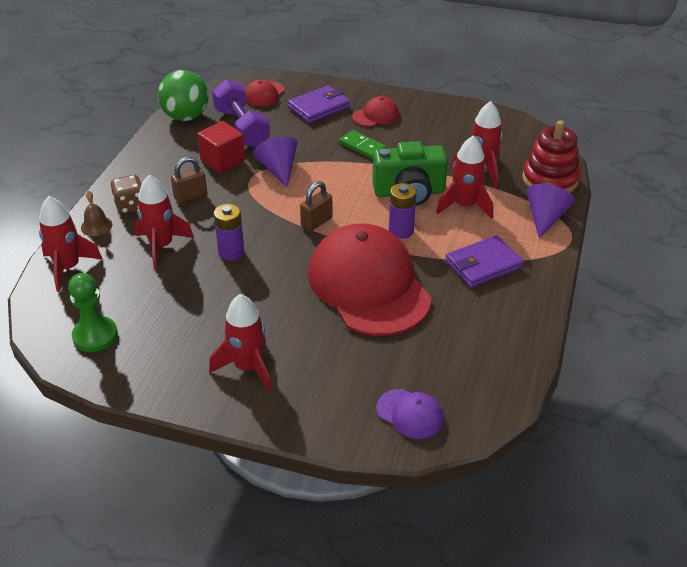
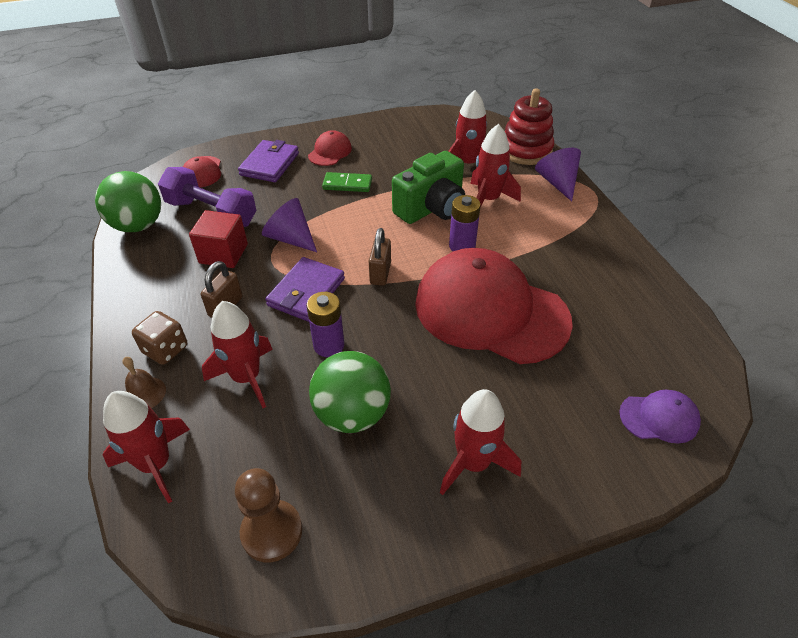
camera: 35 degrees left, 5 degrees up
(95, 336) = (272, 532): green pawn -> brown pawn
(203, 300) = (352, 414): none -> green ball
(483, 264) = (558, 244): purple wallet -> purple wallet (306, 292)

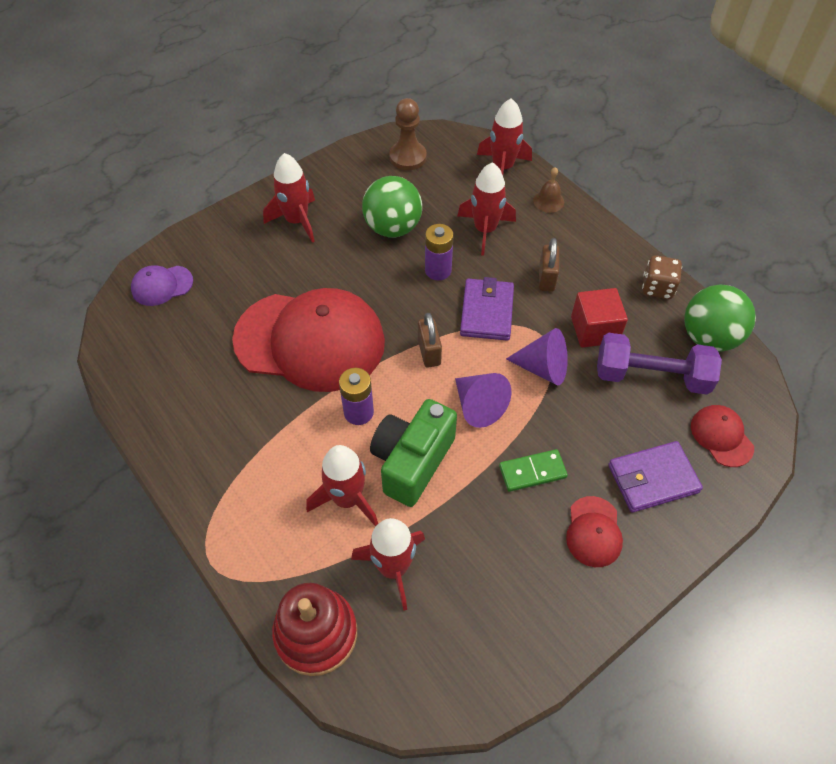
camera: 160 degrees right, 10 degrees up
(165, 349) = (563, 232): brown dice -> brown dice (657, 288)
(270, 164) = (653, 478): purple wallet -> purple wallet turned 75 degrees clockwise
(557, 183) = (261, 565): purple cone -> purple cone (478, 406)

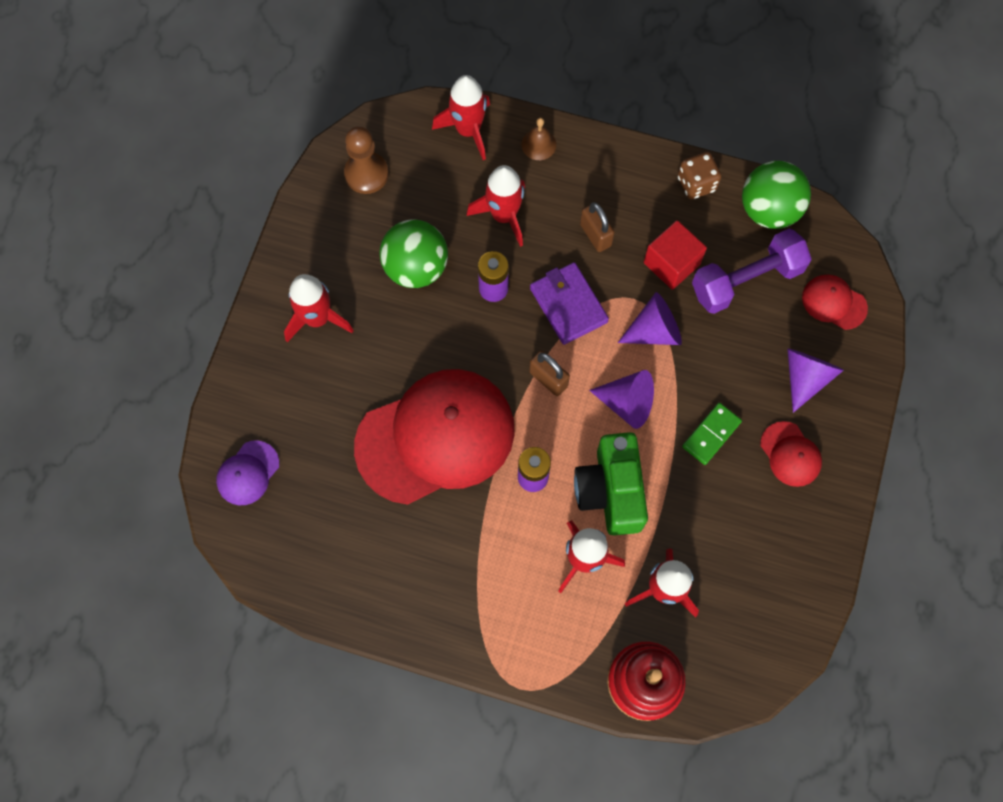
camera: 35 degrees left, 15 degrees up
(653, 478) = (805, 377): purple wallet -> purple cone

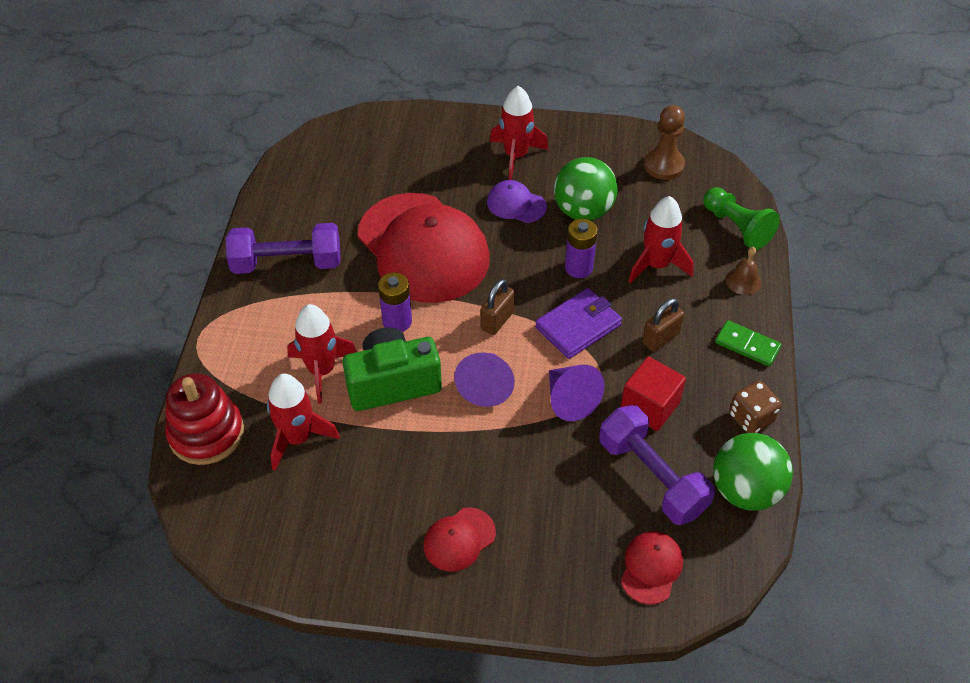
camera: 80 degrees right, 20 degrees down
(248, 473) = (370, 137): purple cap -> purple cap (516, 204)
(430, 585) = (287, 263): none -> purple dumbbell
(468, 130) = (736, 227): red rocket -> green pawn
(711, 434) = (467, 462): green domino -> green domino (747, 345)
(805, 377) = (552, 546): purple cone -> none

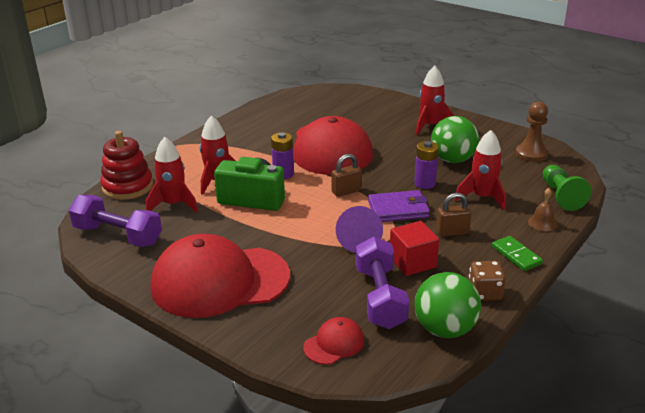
camera: 30 degrees right, 20 degrees down
(287, 263) = (245, 133): purple dumbbell -> purple dumbbell (118, 236)
(459, 539) = (220, 281): red cap -> red cap, size x2.37
(486, 386) = (309, 218): purple cone -> none
(516, 204) = (409, 145): purple cap -> none

